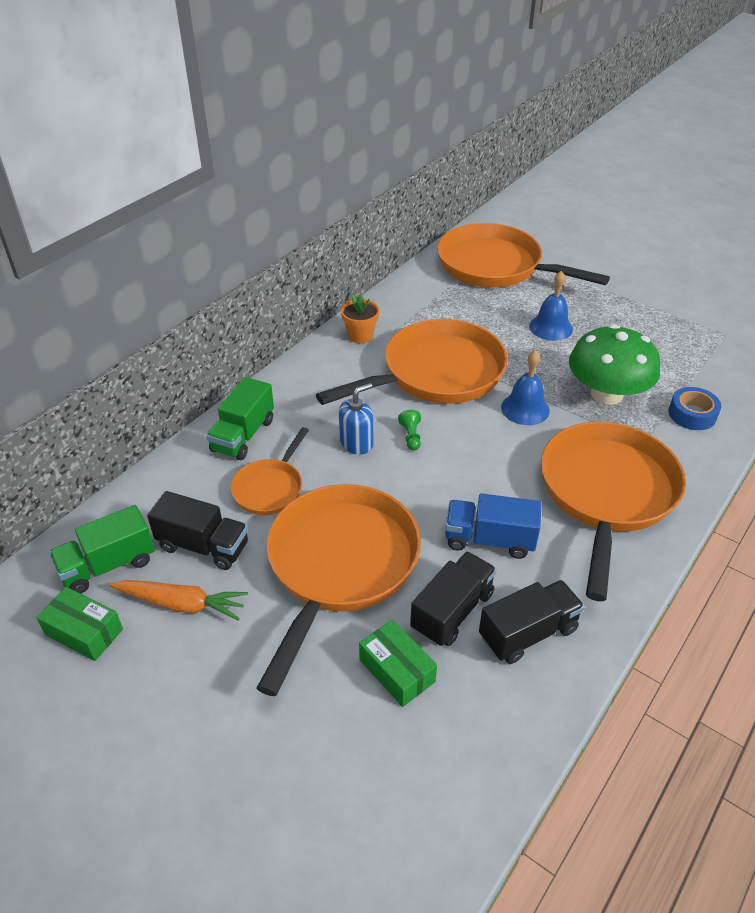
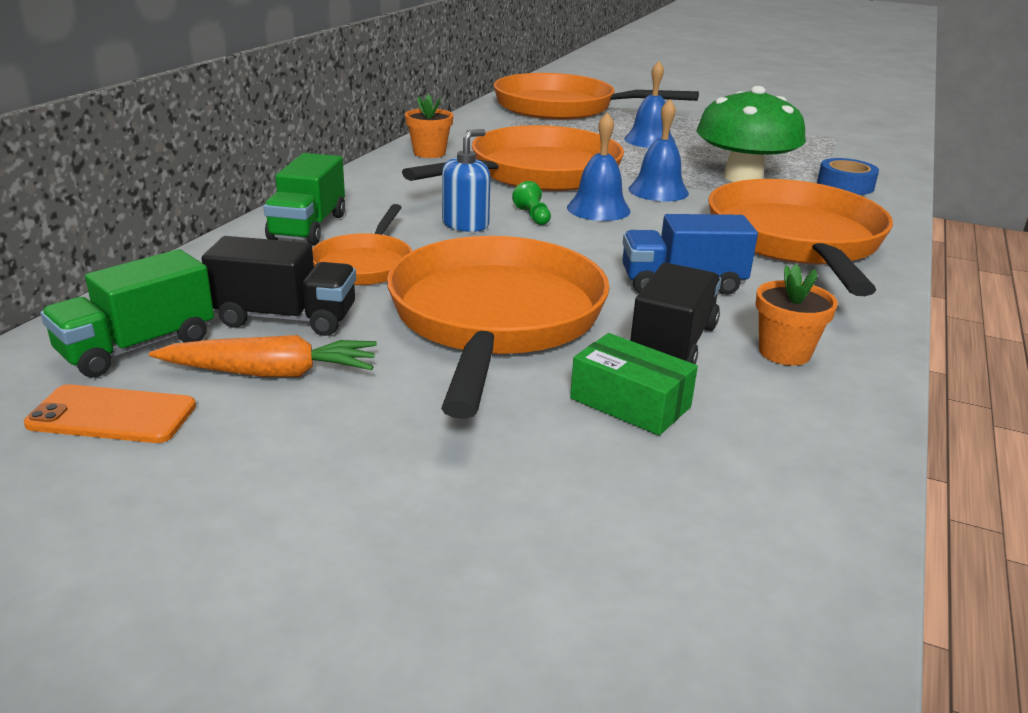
camera: 15 degrees left, 15 degrees down
(84, 632) = (112, 415): green box -> orange phone
(465, 431) = (598, 209): none -> blue bell
(528, 633) = (784, 352): black truck -> orange flower pot

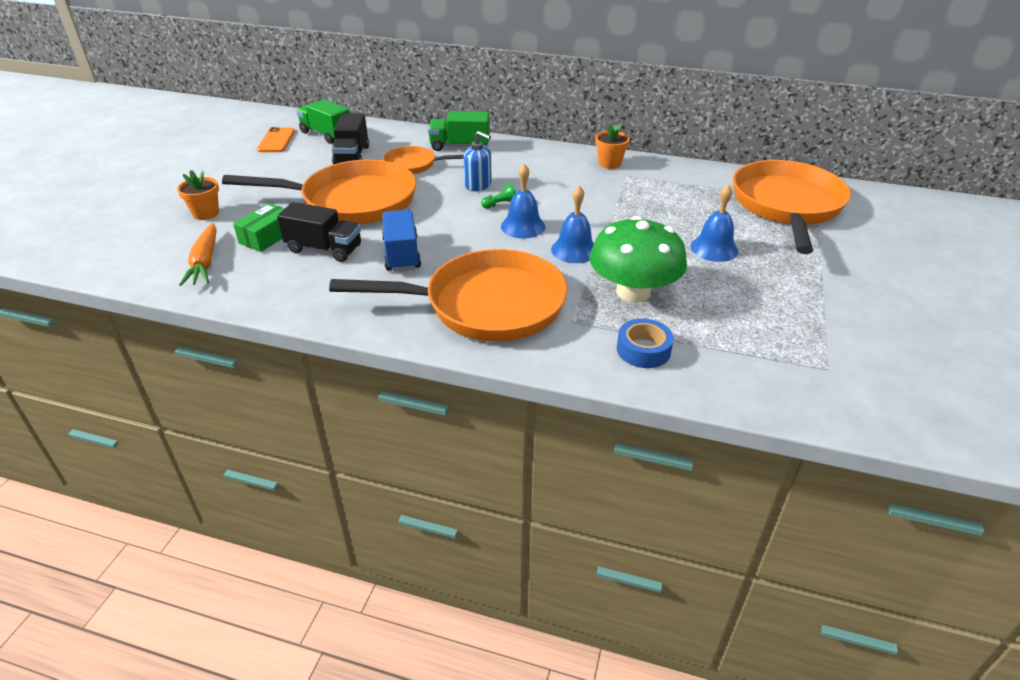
camera: 85 degrees right, 10 degrees up
(271, 373) = (303, 160): orange carrot -> orange carrot (205, 262)
(537, 173) = (588, 202): orange pan -> none
(784, 352) = (312, 283): orange flower pot -> orange flower pot (206, 213)

